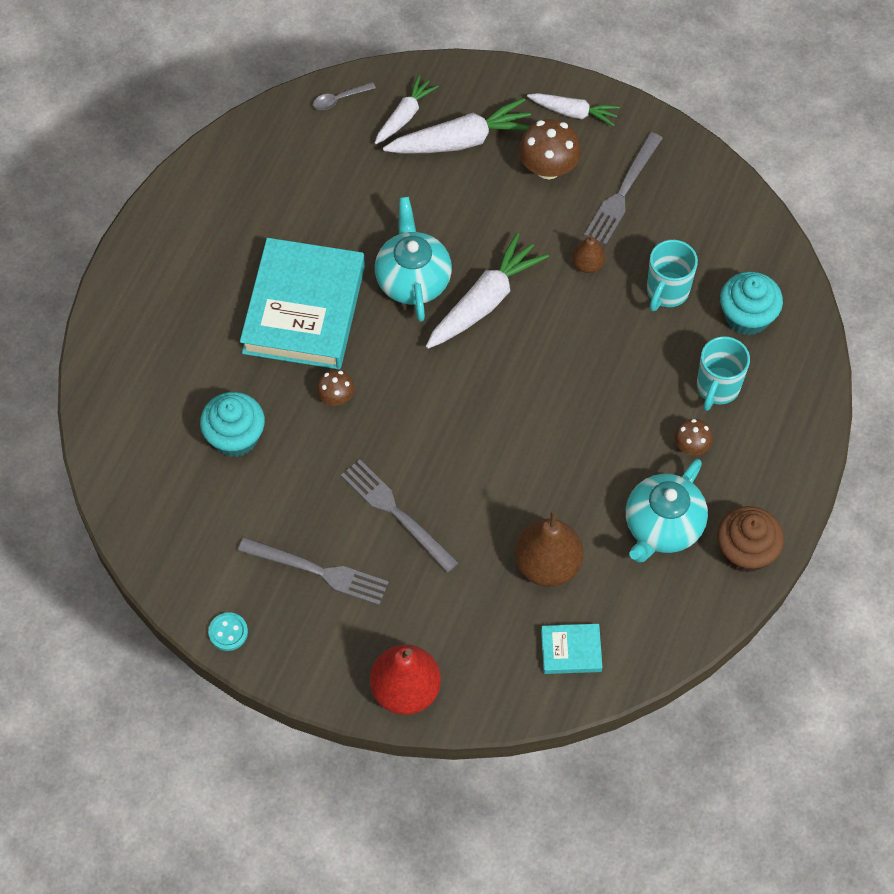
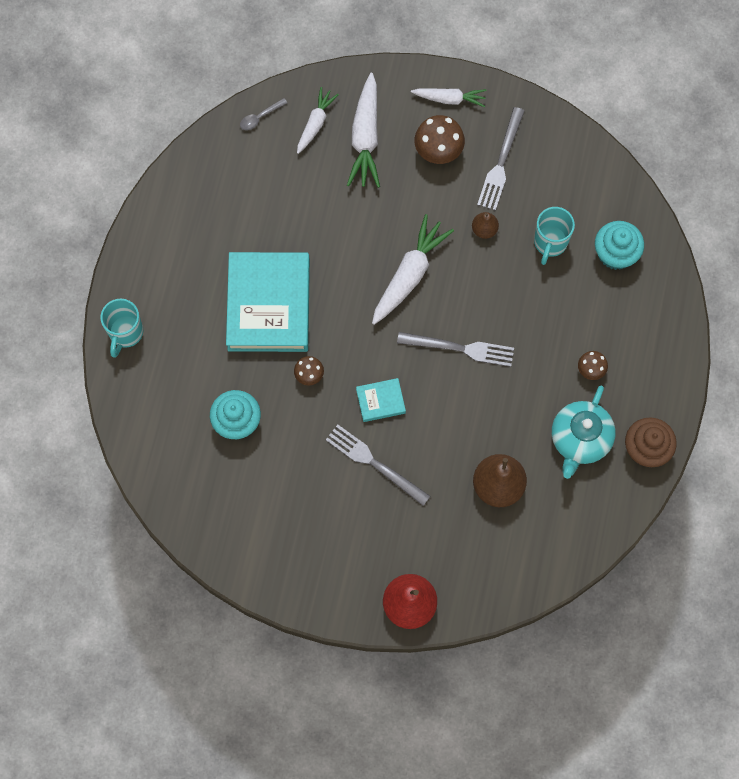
camera: 10 degrees left, 10 degrees up
(228, 632) = (265, 582): turquoise button -> none
(318, 571) = (324, 521): grey fork -> grey fork (460, 348)
(413, 279) = (349, 265): turquoise teapot -> none
(462, 140) = (365, 138): white carrot -> white carrot turned 120 degrees clockwise
(571, 650) = (528, 552): turquoise book -> turquoise book (380, 401)
(717, 388) = (602, 318): turquoise mug -> turquoise mug (125, 333)

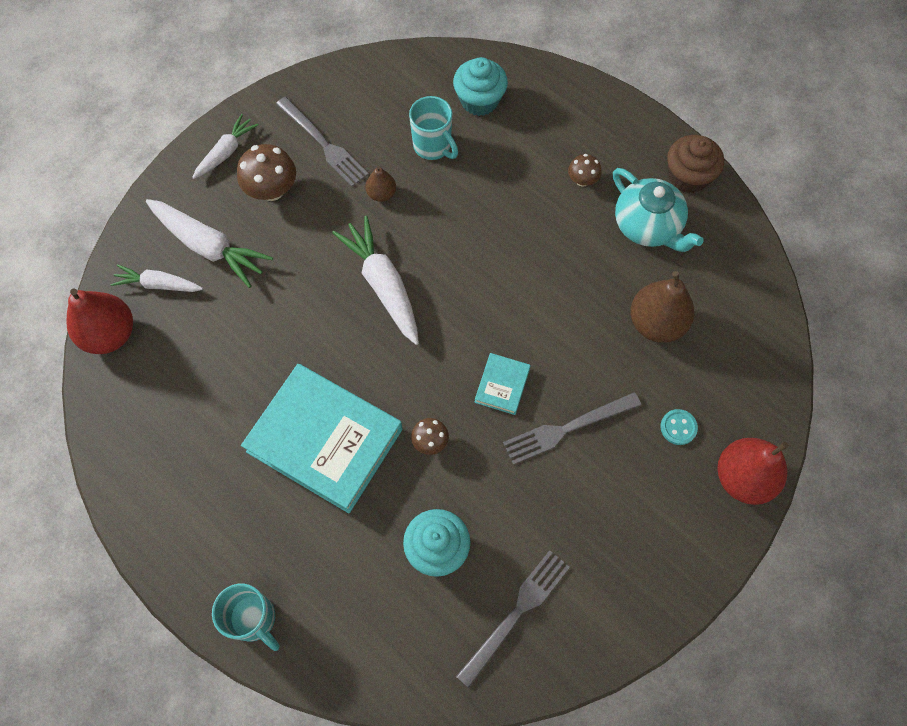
camera: 60 degrees left, 5 degrees down
(260, 117) = (110, 334): grey spoon -> red pear
(315, 123) = (158, 284): white carrot -> white carrot turned 45 degrees counterclockwise
(421, 541) = (678, 427): none -> turquoise button
(460, 348) = (491, 280): grey fork -> grey fork (516, 613)

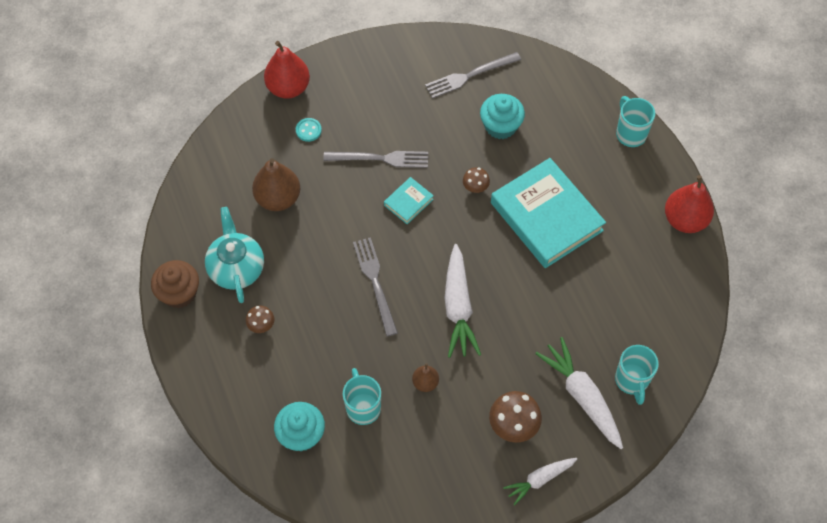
camera: 155 degrees left, 5 degrees down
(110, 334) = (680, 355): red pear -> red pear (685, 220)
(158, 284) = (632, 381): white carrot -> turquoise mug
(323, 144) = (453, 450): grey fork -> grey fork (375, 282)

